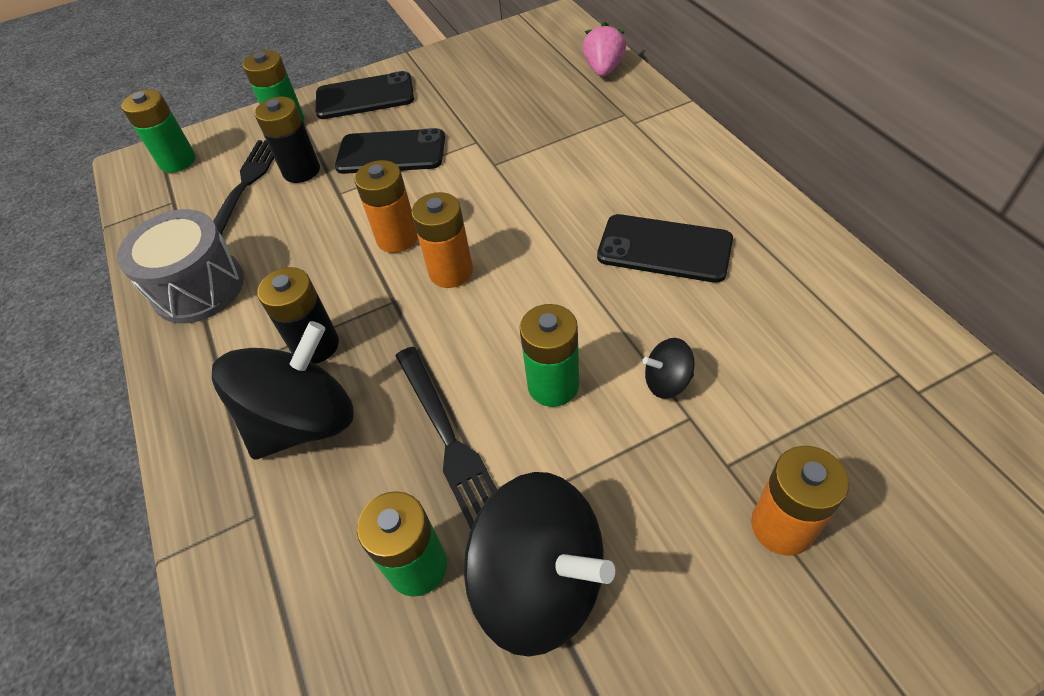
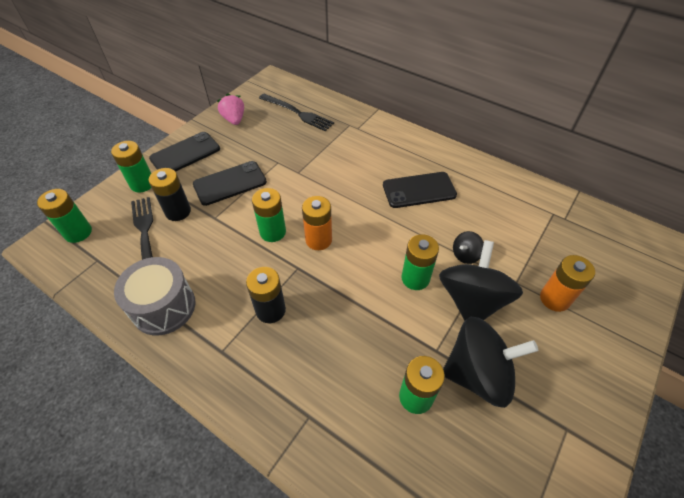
camera: 35 degrees left, 0 degrees up
(304, 421) = (297, 354): black spinning top -> black spinning top (472, 300)
(397, 238) = (273, 232): orange battery -> green battery
(448, 438) = (383, 327): black fork -> black fork (297, 113)
(603, 69) = (320, 102): pink strawberry -> pink strawberry (234, 119)

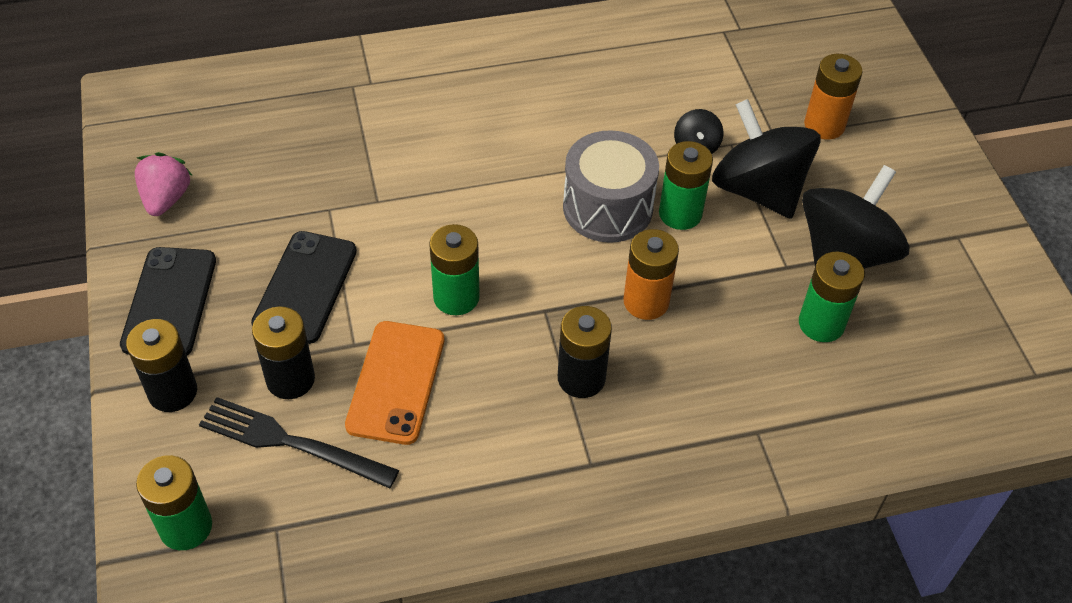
camera: 50 degrees left, 0 degrees up
(142, 184) = (172, 392): green battery -> black battery
(164, 307) = (456, 489): grey drum -> grey drum (607, 207)
(206, 245) = (396, 382): none -> orange phone
(234, 119) = (166, 199): pink strawberry -> pink strawberry turned 75 degrees clockwise
(297, 113) = (251, 120): black fork -> none
(318, 240) = (524, 260): orange battery -> orange battery (646, 302)
(419, 190) = (556, 110): black phone -> none

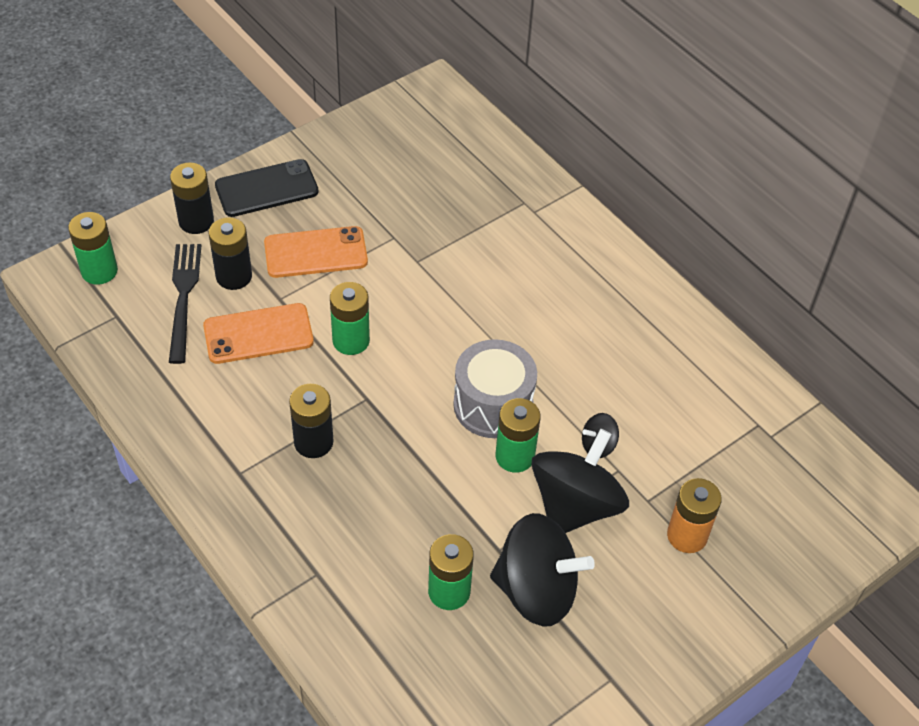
camera: 65 degrees right, 0 degrees up
(166, 199) = (353, 148): pink strawberry -> none
(305, 287) = (315, 253): black phone -> orange phone
(646, 302) = (408, 461): orange battery -> none

